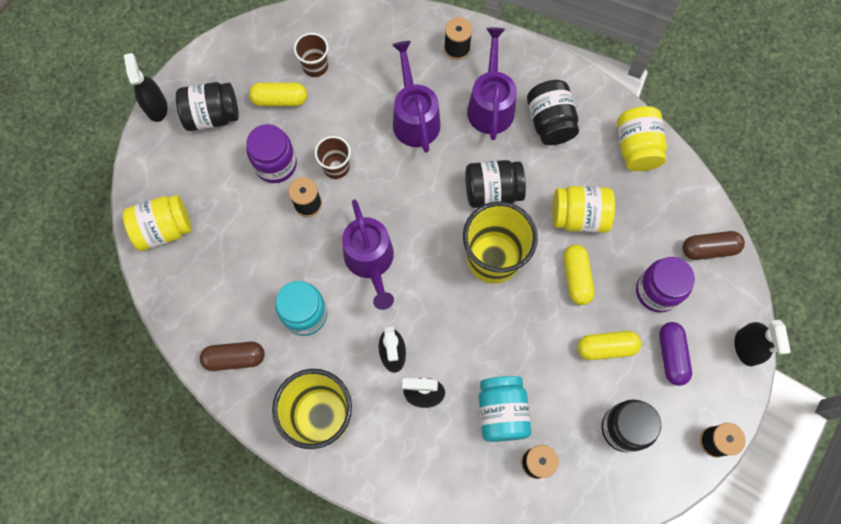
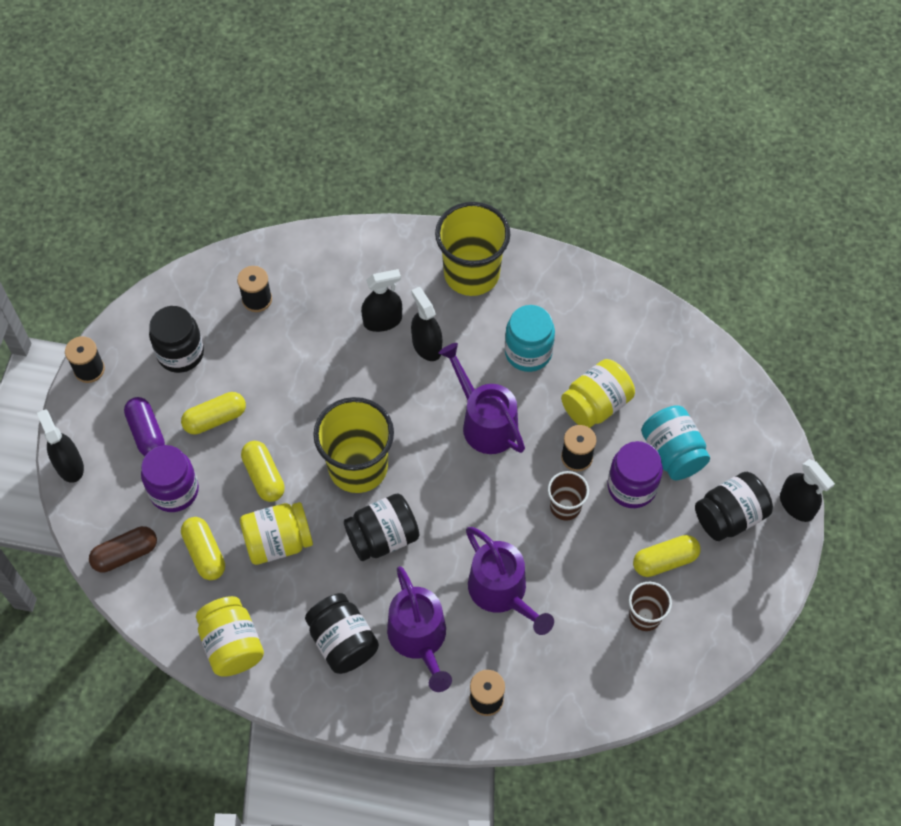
camera: 160 degrees right, 10 degrees down
(164, 229) = (711, 383): yellow jar -> yellow jar (596, 405)
(235, 358) = (576, 294): brown capsule -> none
(501, 412) = (303, 330): turquoise jar -> turquoise jar (672, 453)
(642, 227) = (205, 553): none -> yellow capsule

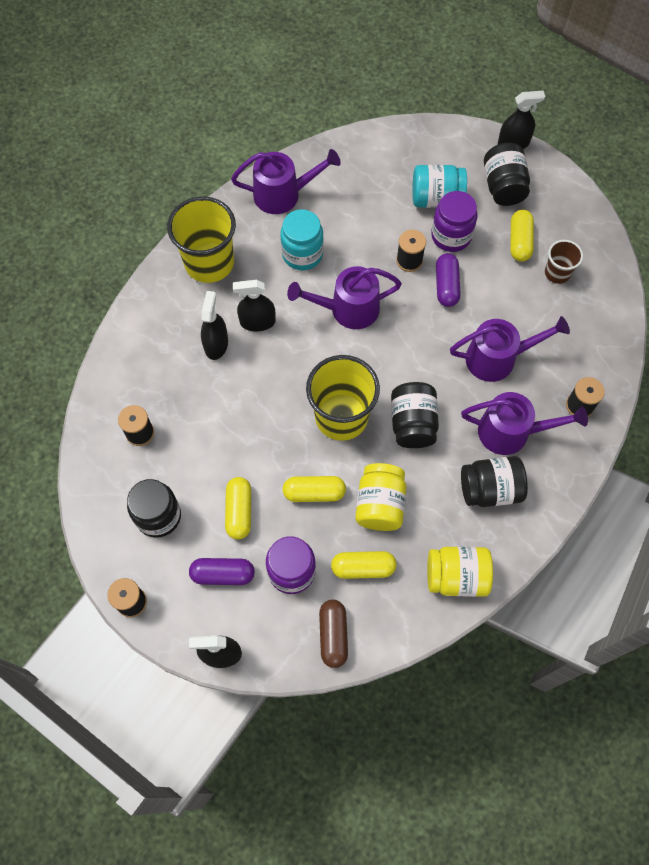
camera: 65 degrees left, 5 degrees up
(565, 506) = (446, 286): brown cup -> purple capsule
(591, 304) = (283, 194): none -> purple watering can
(596, 405) = (372, 229): yellow jar -> none

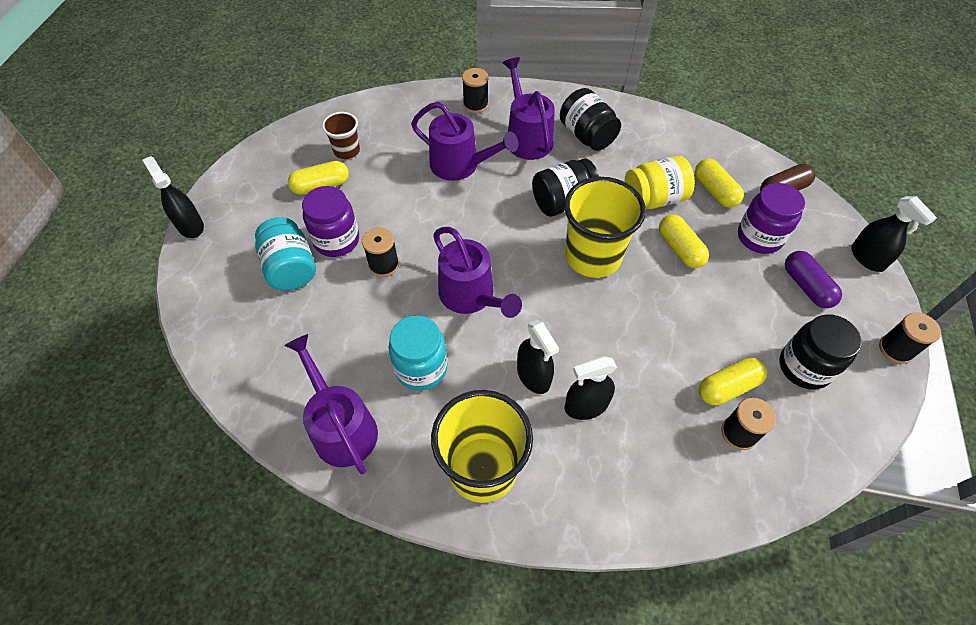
camera: 115 degrees left, 10 degrees down
(239, 511) = (743, 299): yellow capsule -> yellow capsule (727, 387)
(446, 286) = (400, 225): purple capsule -> none
(456, 576) = (673, 134): yellow jar -> none
(498, 358) = (460, 165): purple watering can -> purple watering can turned 150 degrees clockwise
(503, 186) = (254, 217): black jar -> none

